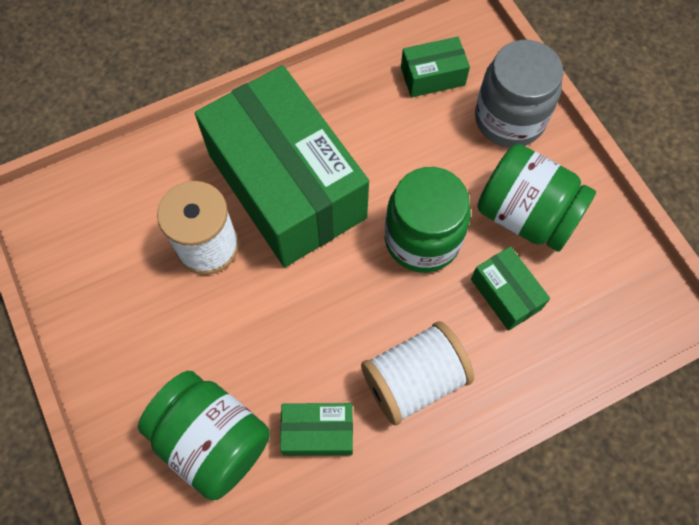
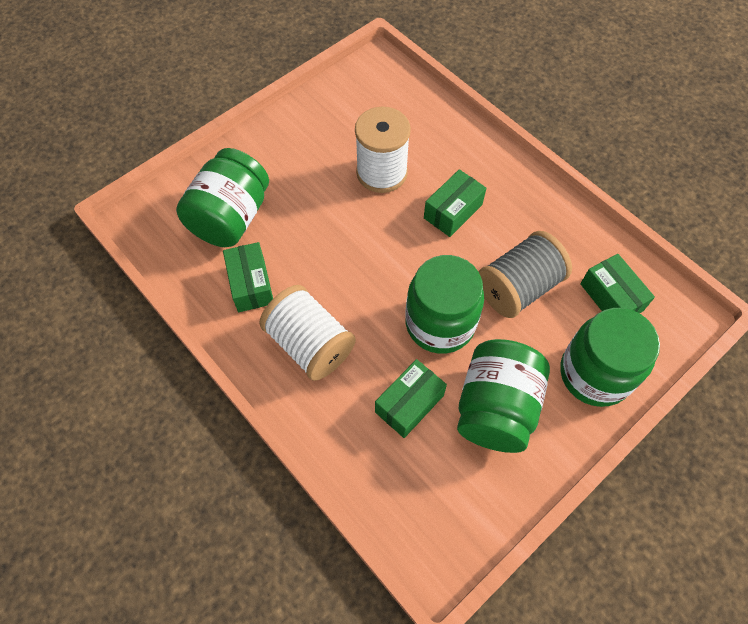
camera: 75 degrees right, 5 degrees down
(287, 186) = (453, 211): green box -> green box, size x0.41
(400, 153) = (518, 287): none -> grey spool
(509, 119) = (595, 374): grey jar -> green jar

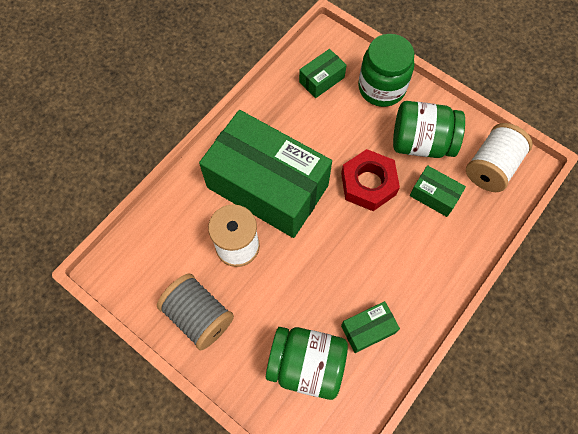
camera: 100 degrees left, 5 degrees up
(310, 344) = (408, 271): white spool -> white spool (491, 167)
(440, 323) = (368, 184): green jar -> red nut
(453, 211) = (267, 186): green box -> green box, size x2.44
(518, 287) = (327, 136): grey spool -> grey spool (199, 316)

